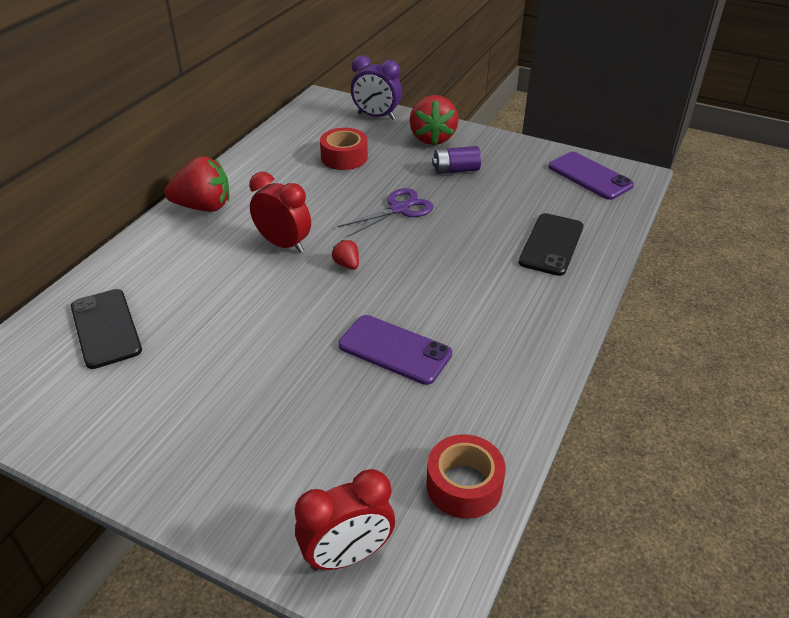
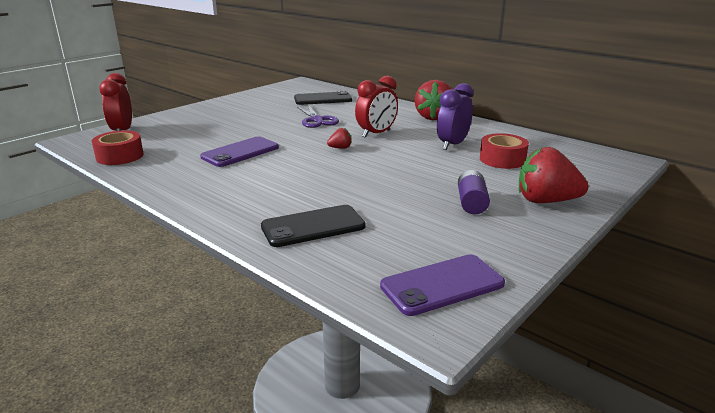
camera: 105 degrees right, 15 degrees down
(376, 116) = (594, 180): purple clock -> purple clock (452, 145)
(399, 209) = (406, 171): purple scissors -> purple scissors (317, 120)
(551, 244) = (313, 226): black phone -> black phone turned 60 degrees counterclockwise

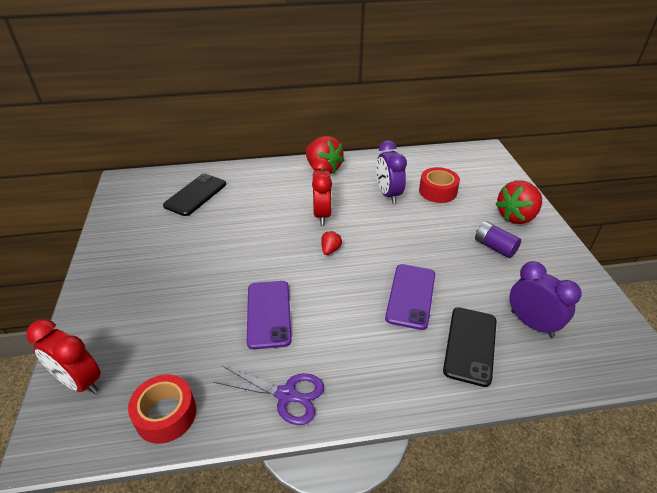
camera: 50 degrees left, 15 degrees up
(317, 120) = (246, 227): purple scissors -> purple scissors (286, 395)
(388, 247) = (531, 324): none -> purple clock
(442, 285) = (598, 328): purple phone -> purple phone (411, 296)

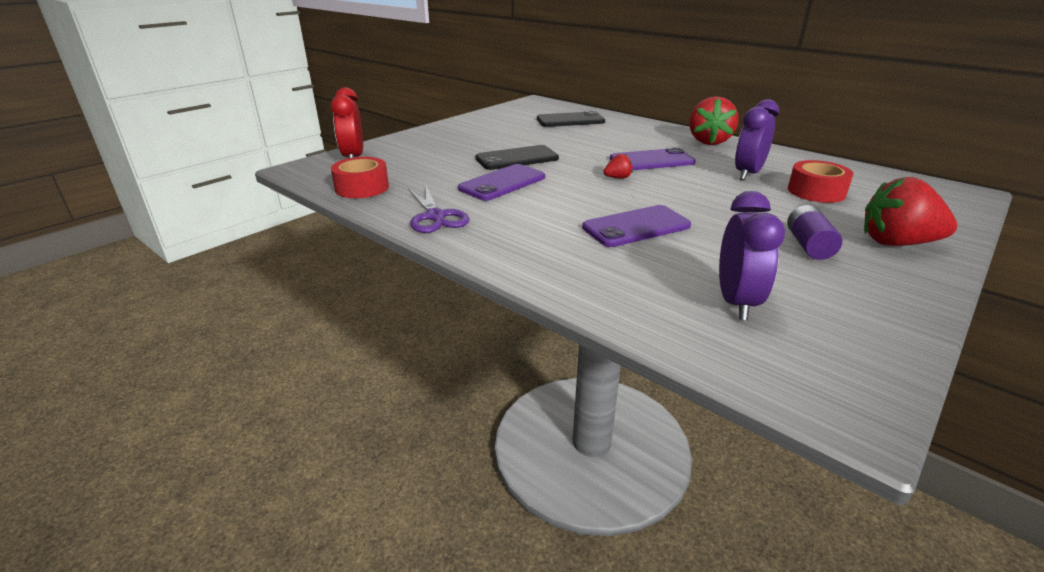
camera: 50 degrees right, 10 degrees down
(322, 214) = (652, 161): red clock -> purple phone
(470, 345) = (631, 275): black phone -> black phone (517, 158)

